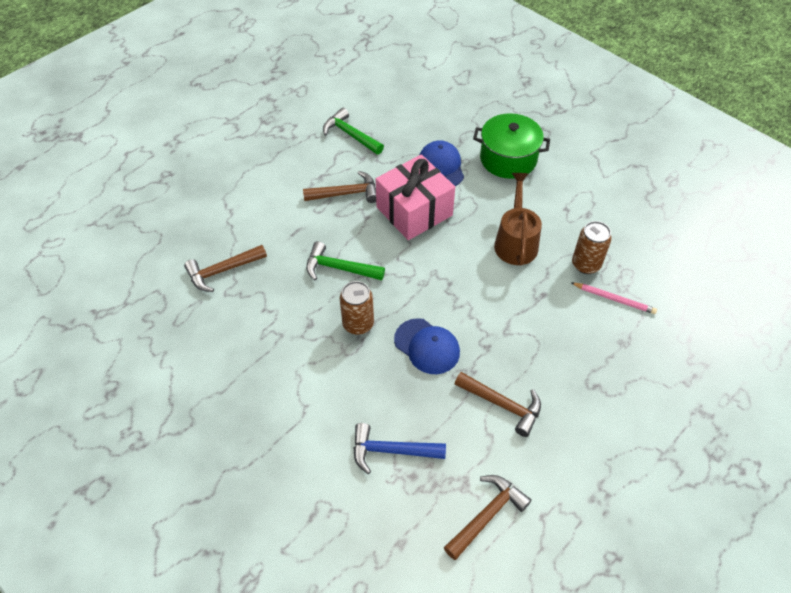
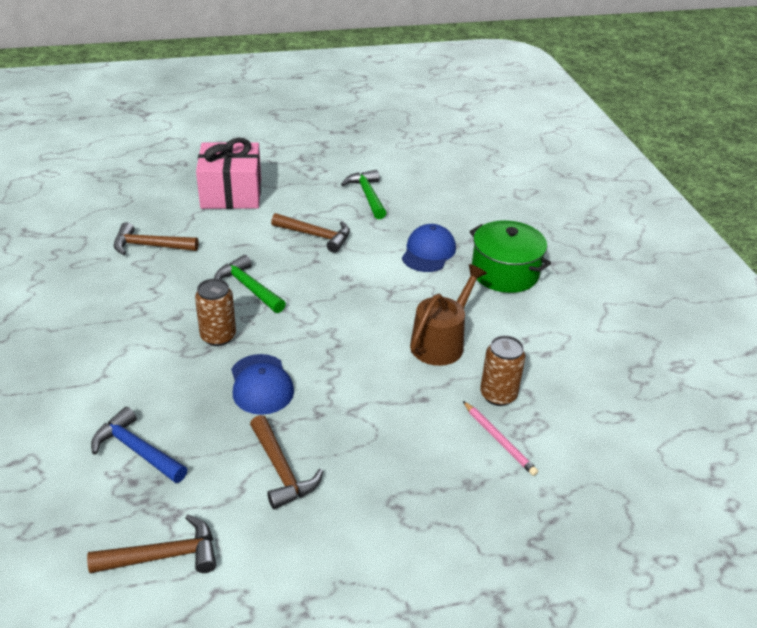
camera: 30 degrees right, 15 degrees down
(414, 211) = (365, 275): pink gift -> pink gift (231, 193)

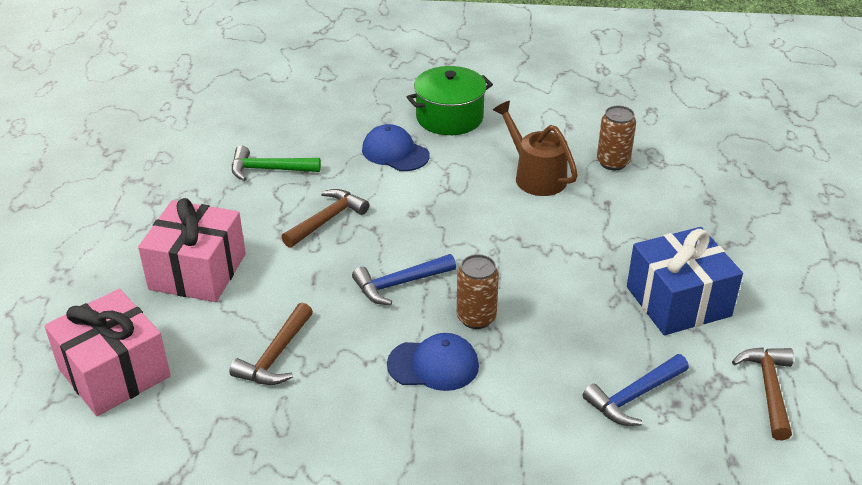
camera: 70 degrees left, 0 degrees up
(121, 187) = (114, 373): none -> pink gift
(248, 287) = (399, 284): green hammer -> blue hammer
(261, 384) = (561, 297): blue cap -> blue cap (433, 365)
(281, 470) = (678, 301): brown hammer -> blue gift
(499, 440) = (665, 175): pink pencil -> none

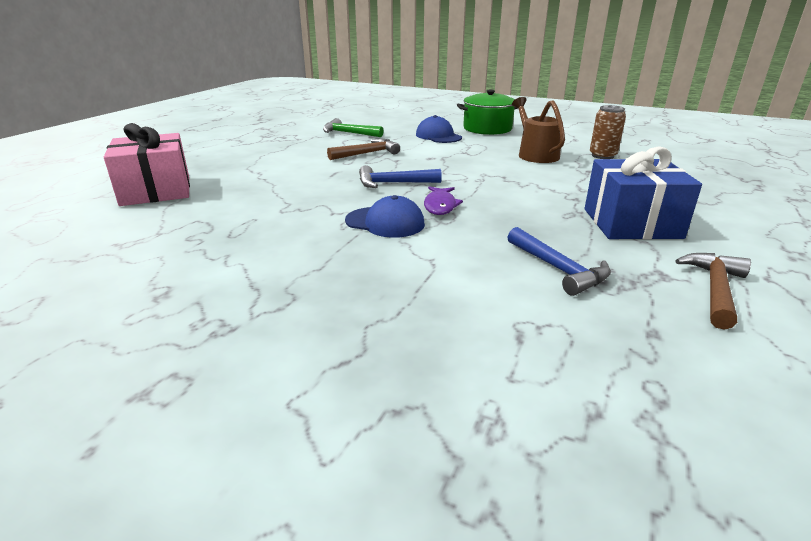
camera: 20 degrees right, 10 degrees down
(198, 271) = (260, 161): pink gift -> none
(276, 356) = (270, 200): brown hammer -> none
(476, 318) = (440, 206): brown can -> purple fish
(634, 397) = (558, 269): blue hammer -> blue hammer turned 105 degrees counterclockwise

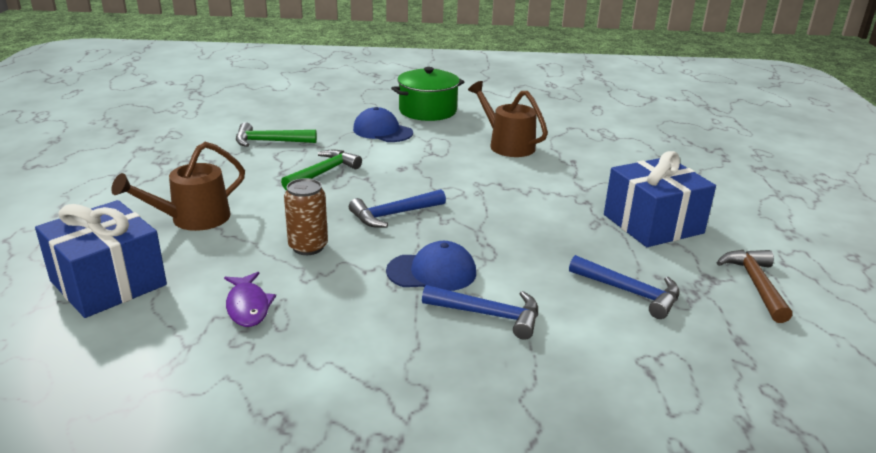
camera: 25 degrees left, 0 degrees up
(156, 191) = (108, 283): pink gift -> blue gift
(248, 166) = (192, 219): none -> brown watering can
(367, 153) = (323, 173): brown hammer -> green hammer
(403, 259) = (489, 315): none -> blue hammer
(440, 206) = (468, 237): purple fish -> purple fish (248, 306)
(602, 156) = (572, 137): brown can -> brown can (308, 247)

